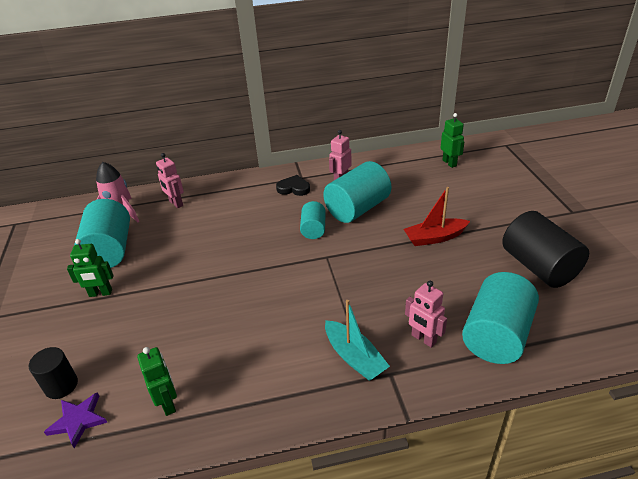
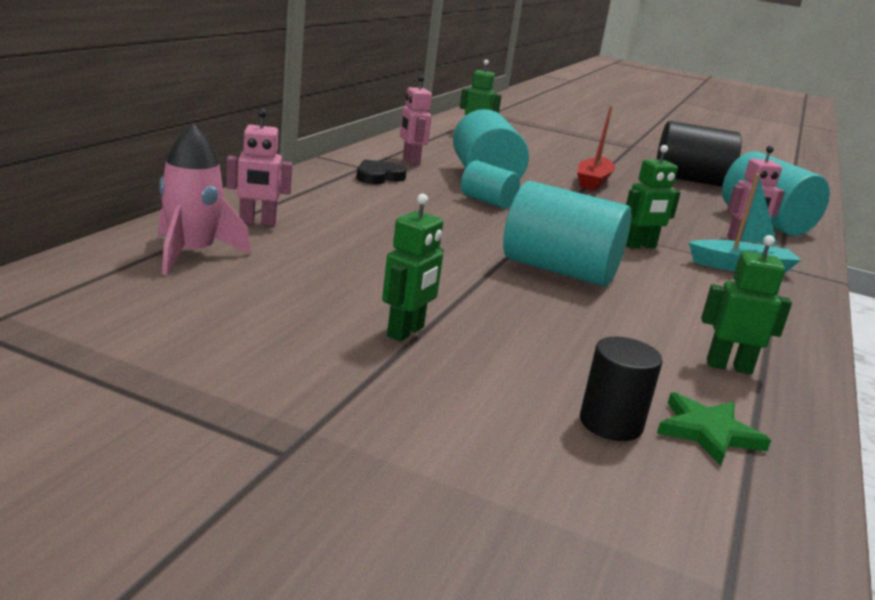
camera: 60 degrees left, 15 degrees down
(78, 420) = (708, 432): purple star -> green star
(110, 250) = (291, 292): turquoise cylinder -> turquoise cylinder (559, 270)
(326, 305) = (640, 246): none -> green robot

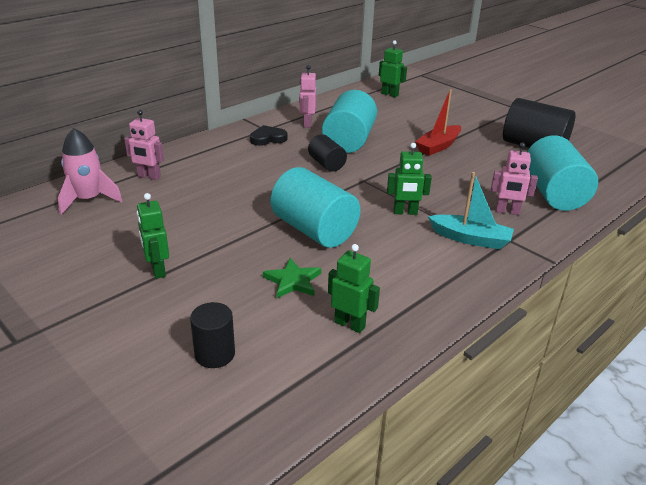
camera: 25 degrees right, 10 degrees up
(406, 332) = (157, 270): green robot -> green robot turned 105 degrees clockwise
(487, 201) = (326, 164): turquoise cylinder -> black cylinder
(708, 432) = (272, 371): green star -> green star (292, 281)

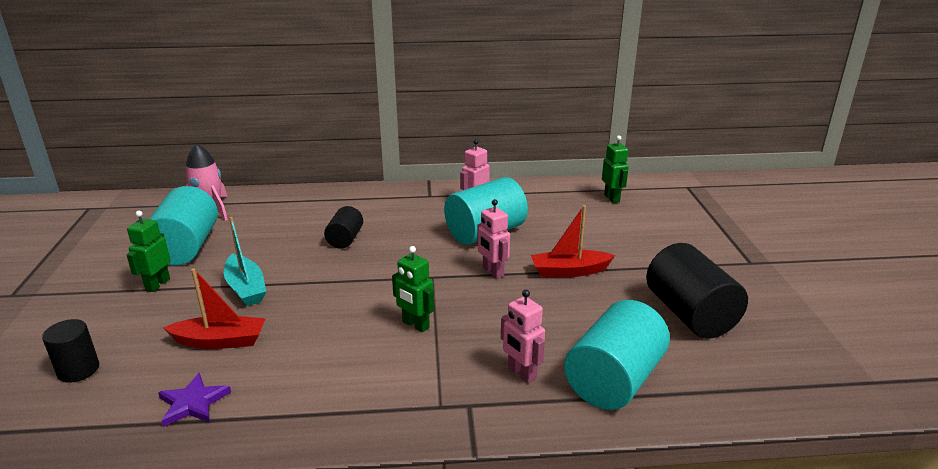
camera: 40 degrees right, 5 degrees down
(149, 177) = (275, 206): pink robot -> pink robot (492, 272)
(268, 138) = (417, 205): black heart -> none
(292, 281) = (220, 341): green star -> red boat
(314, 230) = (311, 304): turquoise cylinder -> turquoise cylinder (186, 248)
(326, 164) = (426, 248): black cylinder -> black cylinder (345, 239)
(350, 324) = (193, 403): green robot -> purple star
(470, 239) = (430, 382): turquoise boat -> turquoise boat (246, 288)

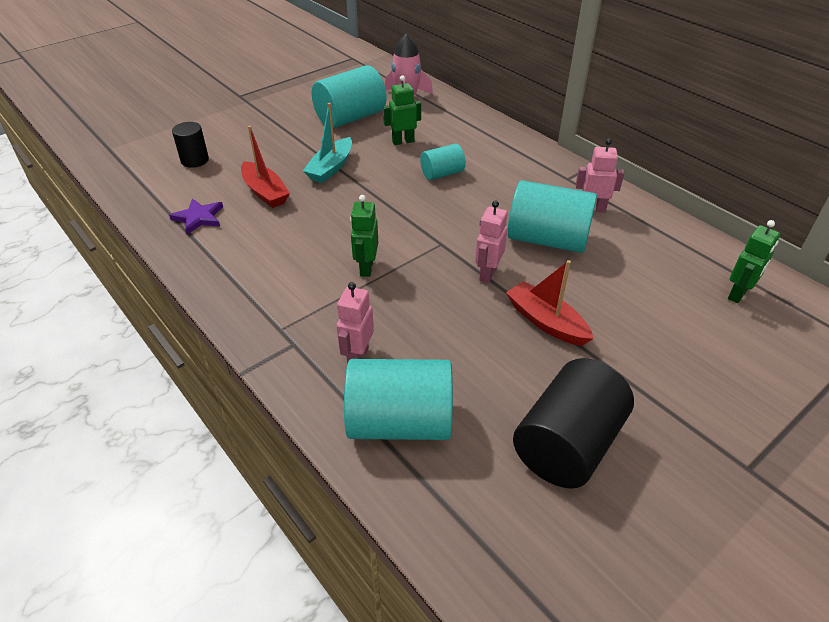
camera: 55 degrees right, 15 degrees up
(157, 284) = (299, 133): green robot -> green robot (403, 141)
(345, 239) = (442, 174): black cylinder -> turquoise cylinder

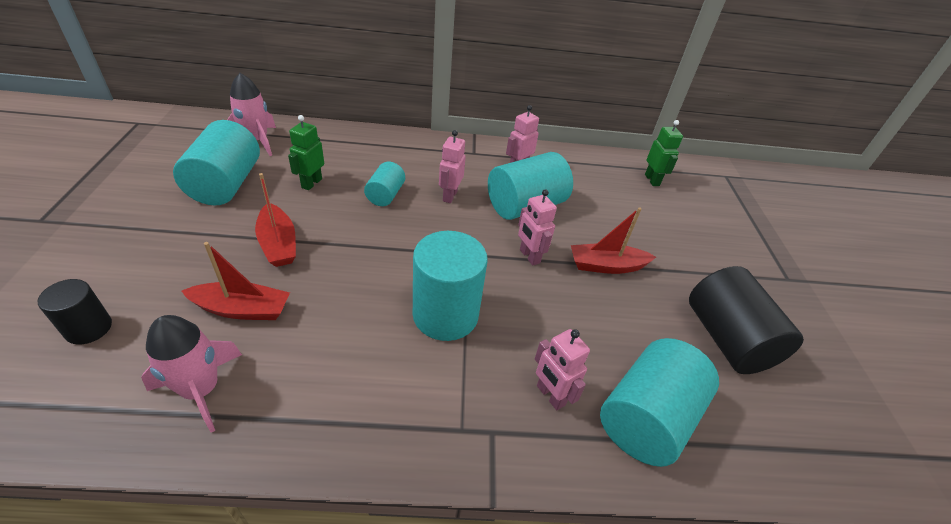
camera: 55 degrees left, 0 degrees up
(199, 218) = (201, 390): purple star -> pink rocket
(331, 168) = (278, 244): turquoise boat -> red boat
(366, 268) = (445, 315): green robot -> turquoise cylinder
(491, 199) = (449, 196): none -> pink robot

